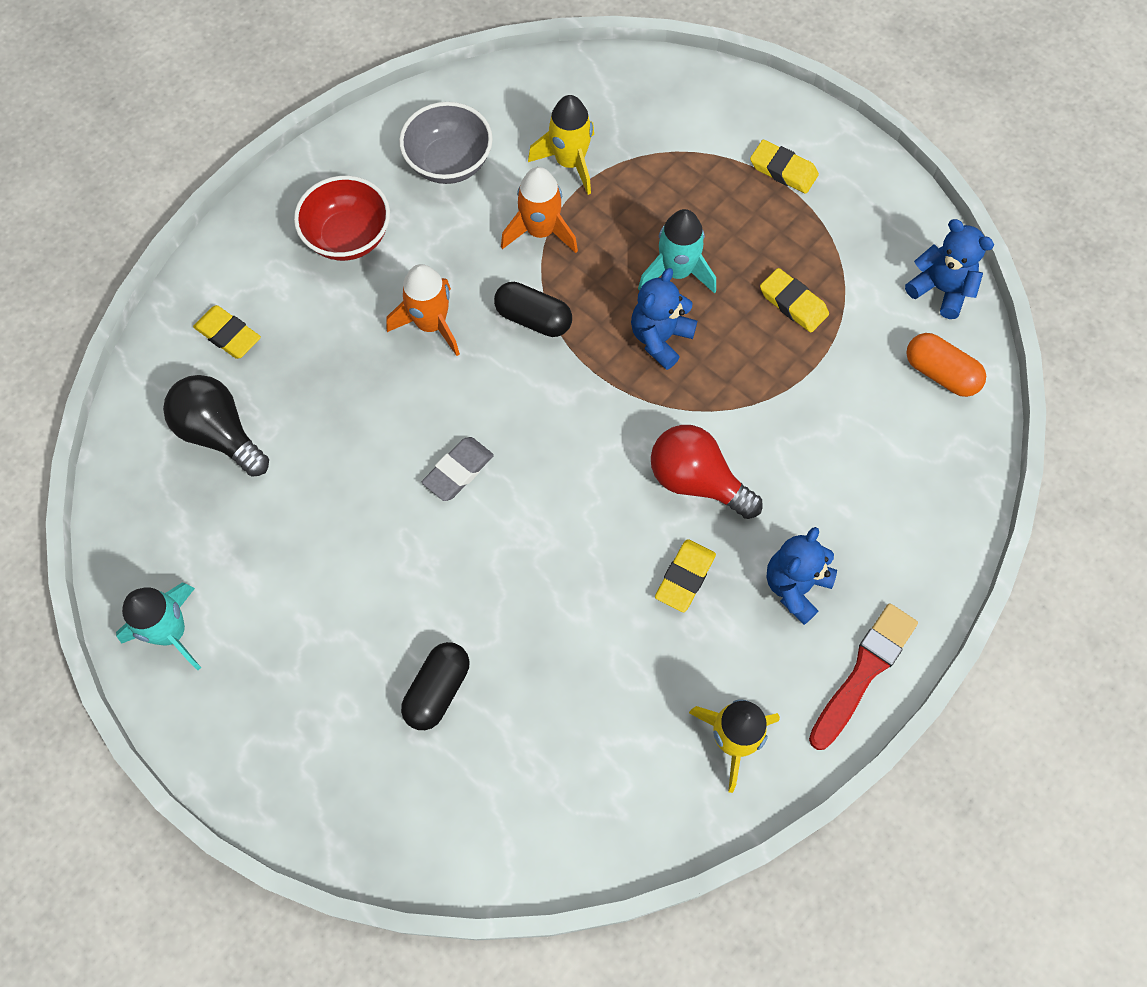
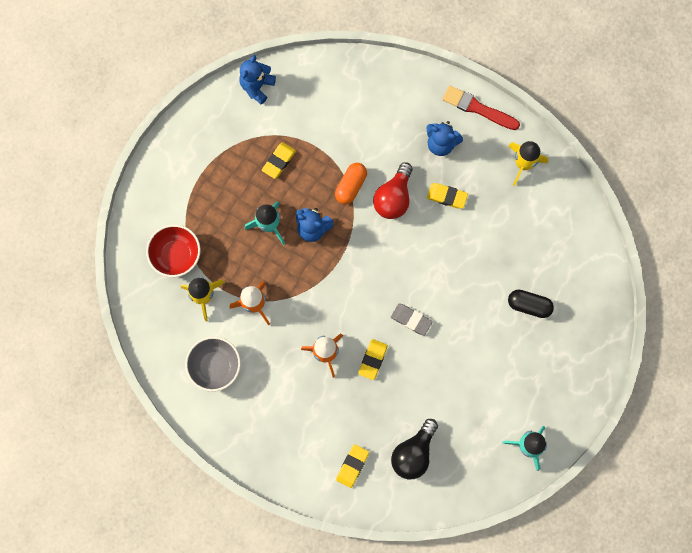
camera: 100 degrees left, 10 degrees up
(348, 237) = (276, 414): red bowl -> red bowl (176, 255)
(533, 319) = (312, 298): black capsule -> none
(783, 170) = (191, 176): yellow eraser -> yellow eraser (372, 360)
(940, 373) = (309, 83): orange capsule -> orange capsule (351, 186)

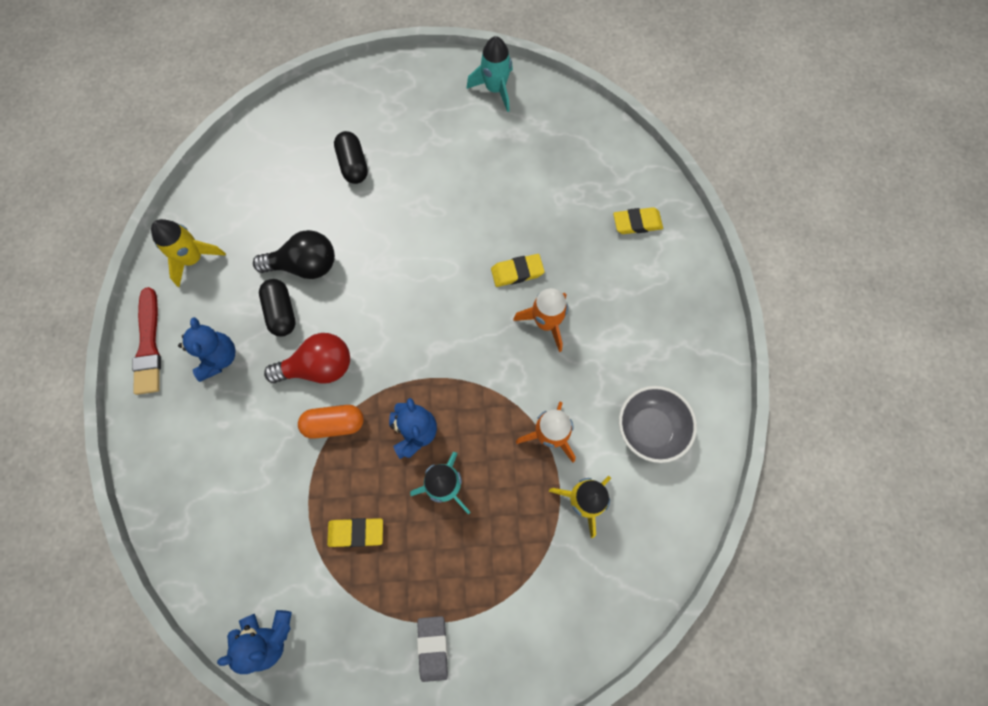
camera: 125 degrees left, 5 degrees down
(176, 255) = (560, 574): red bowl -> none
(411, 320) = (447, 262): grey eraser -> grey eraser (433, 647)
(413, 453) = (579, 177): black light bulb -> black light bulb (305, 265)
(447, 196) = (281, 312): yellow eraser -> black capsule

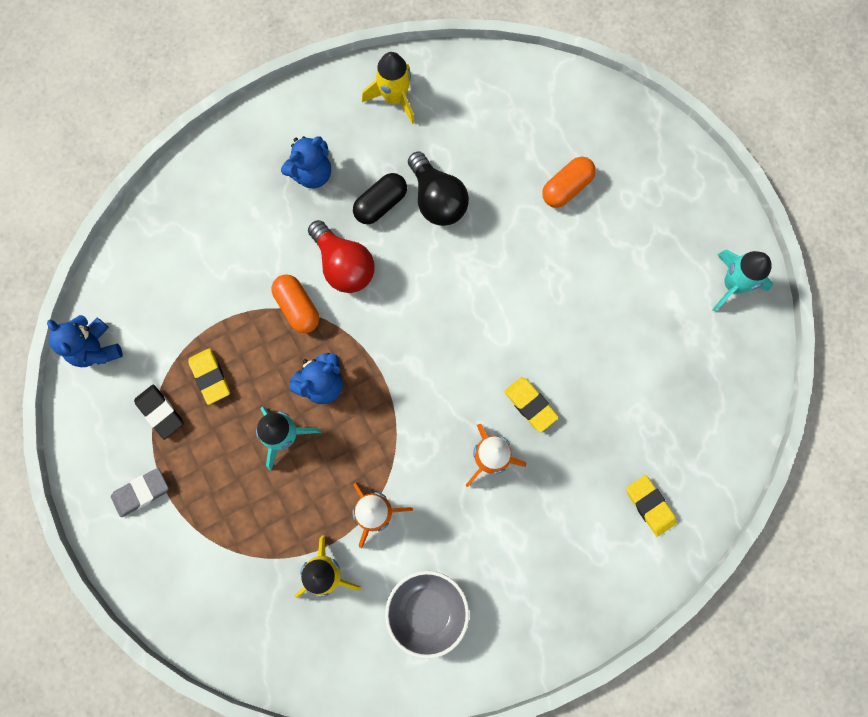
camera: 65 degrees right, 5 degrees up
(149, 345) = (296, 109): red brush -> none
(353, 165) = (566, 188): black capsule -> orange capsule
(365, 596) = (160, 412): none -> black eraser

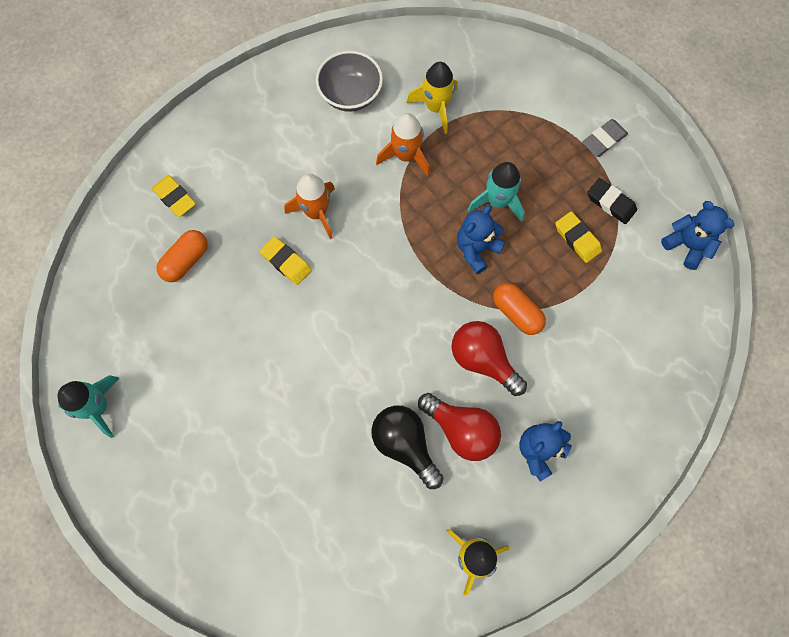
camera: 170 degrees right, 5 degrees down
(380, 204) = (461, 430): black capsule -> red light bulb
(566, 188) = (273, 482): orange capsule -> orange capsule (186, 261)

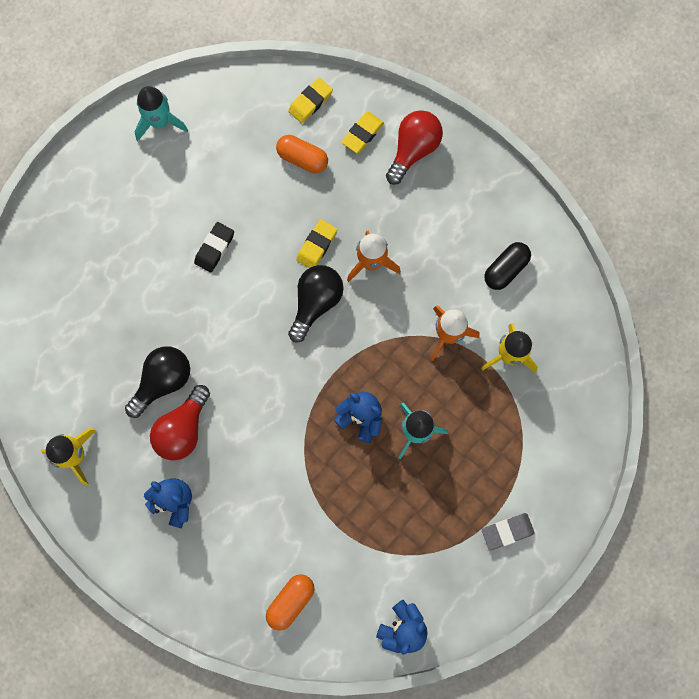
camera: 80 degrees right, 5 degrees up
(348, 273) = (316, 303): none -> black light bulb
(350, 95) = (505, 269): grey bowl -> black capsule
(483, 360) = (251, 439): red light bulb -> red light bulb (413, 150)
(516, 313) = (302, 464): orange capsule -> orange capsule (290, 601)
(577, 239) = (390, 515): yellow eraser -> yellow eraser (310, 102)
(603, 140) = (507, 531): grey eraser -> grey eraser turned 60 degrees counterclockwise
(610, 203) = (436, 545): black eraser -> black eraser (214, 248)

